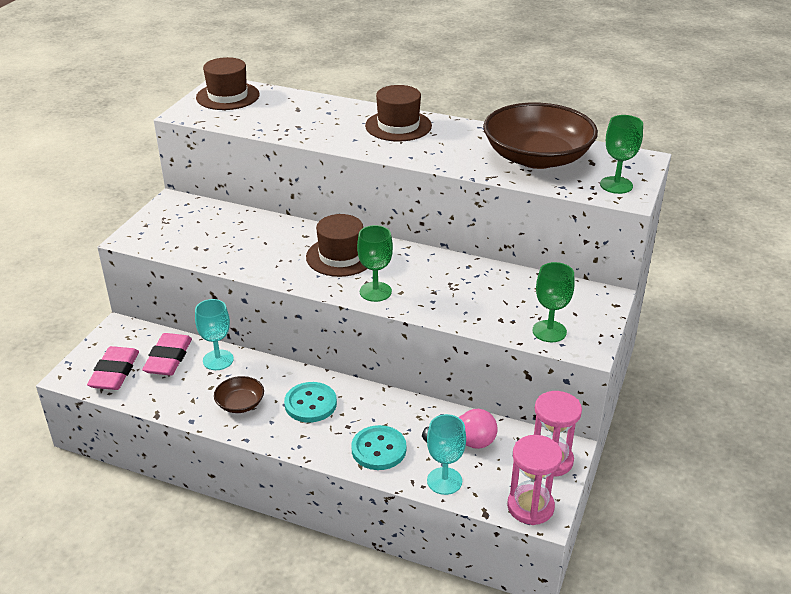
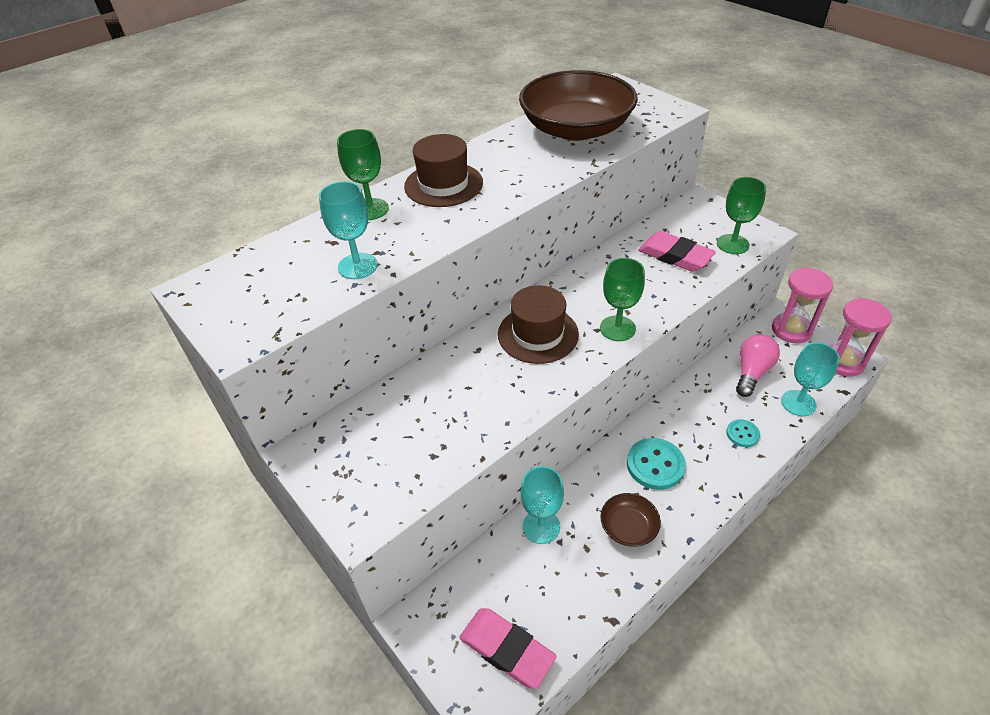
camera: 60 degrees left, 10 degrees up
(168, 358) = (511, 578): pink eraser -> pink eraser (675, 256)
(228, 96) = (233, 290): brown hat -> none
(278, 125) = (358, 266): none -> turquoise goblet
(378, 449) = (742, 434): turquoise button -> turquoise button, size x0.57
(616, 185) = (652, 108): green goblet -> green goblet (370, 209)

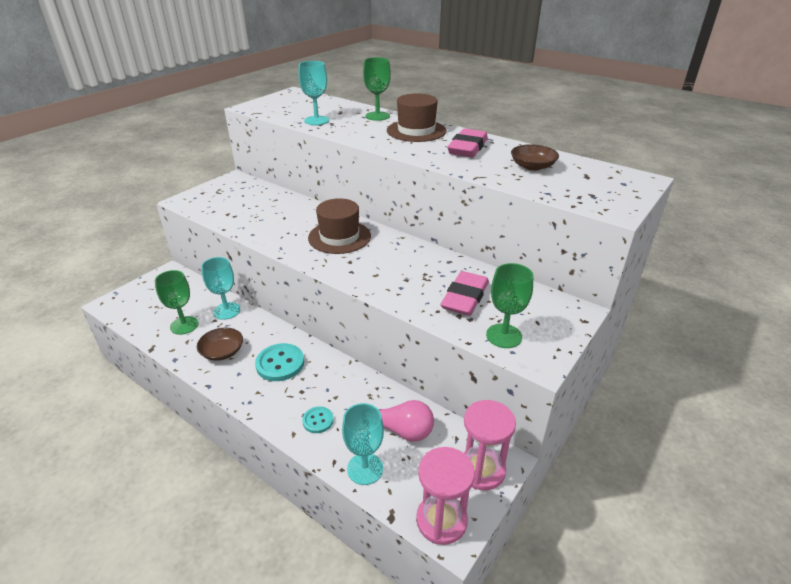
camera: 75 degrees right, 10 degrees down
(507, 649) = (143, 307): pink eraser -> pink eraser (467, 148)
(576, 129) = (532, 166): brown bowl -> brown bowl, size x0.43
(617, 328) = (353, 271): green goblet -> green goblet (184, 325)

